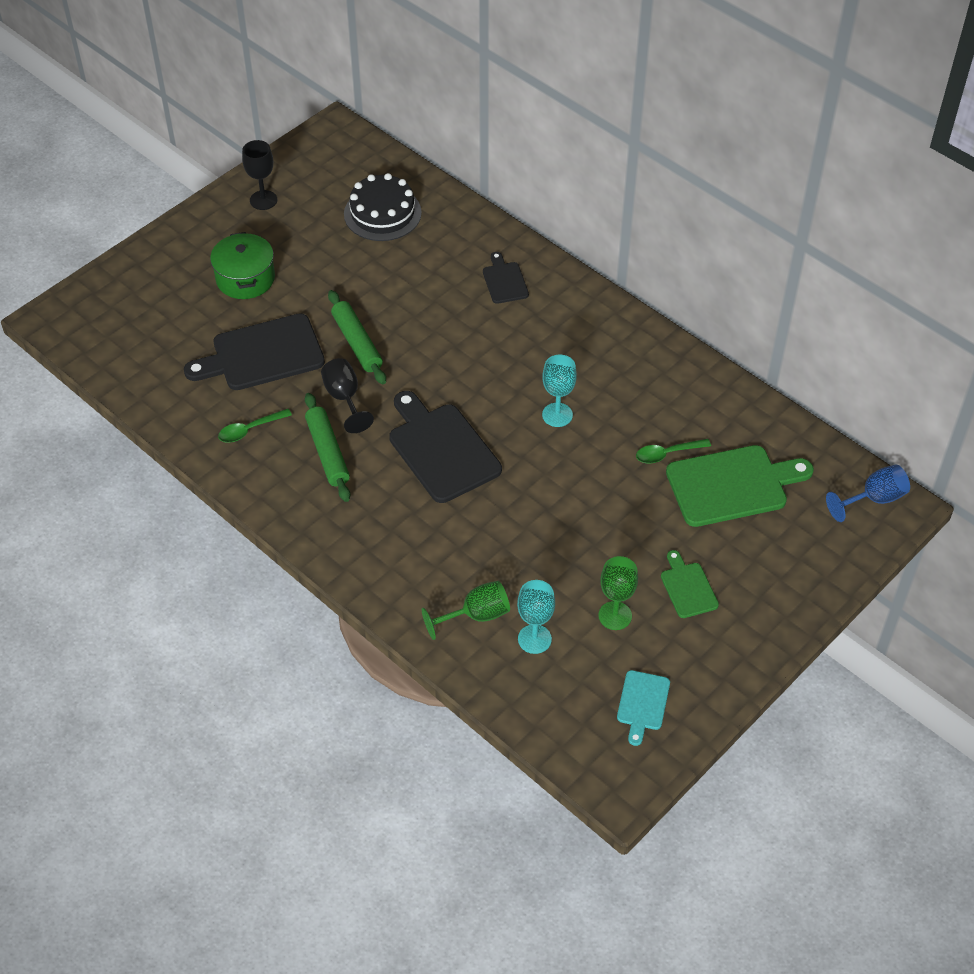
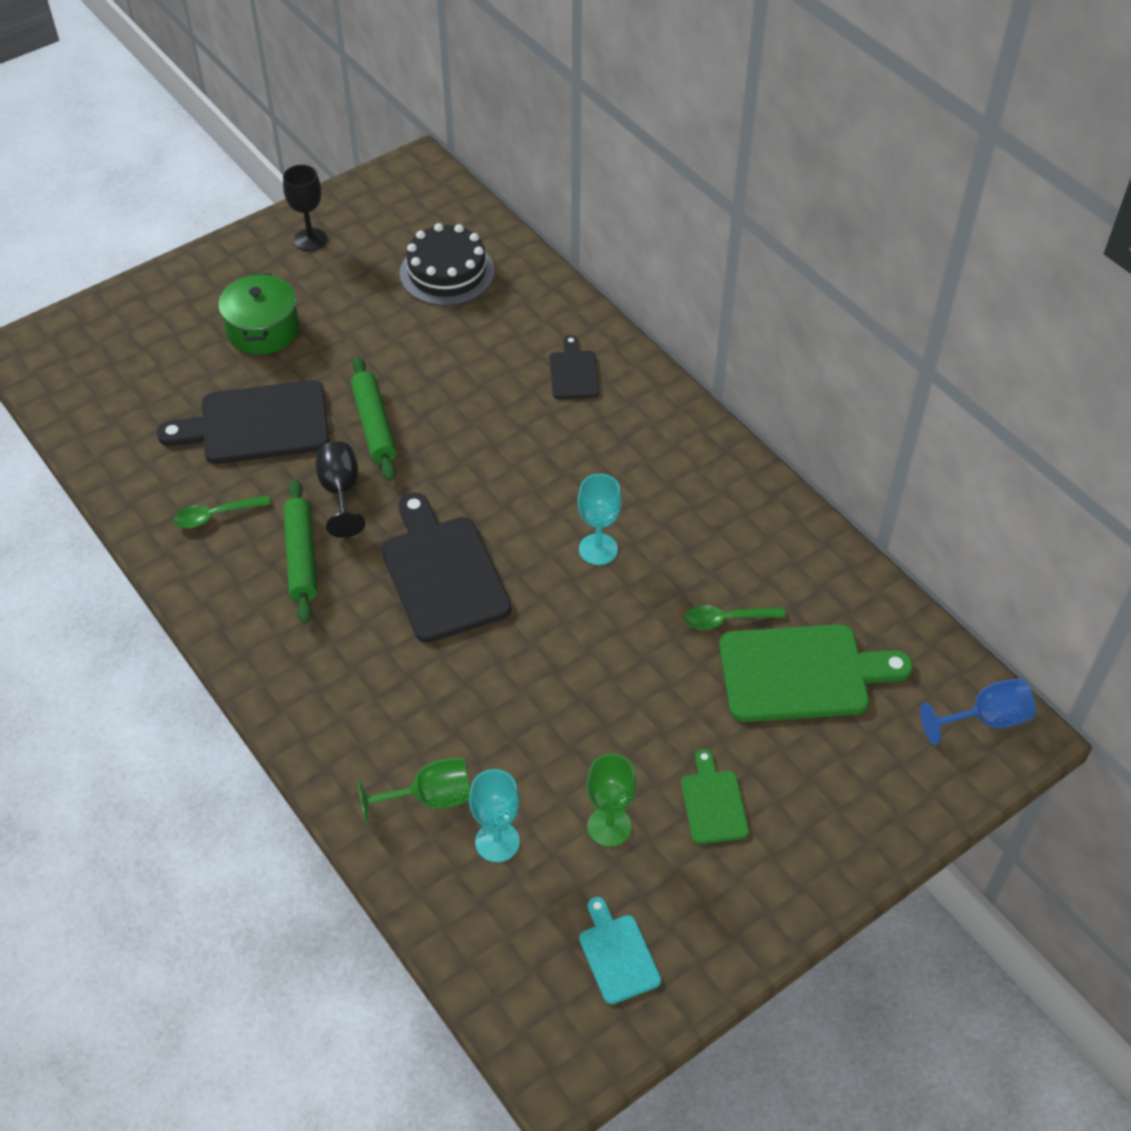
camera: 10 degrees right, 0 degrees up
(642, 703) = (617, 955): turquoise cutting board -> turquoise cutting board turned 135 degrees clockwise

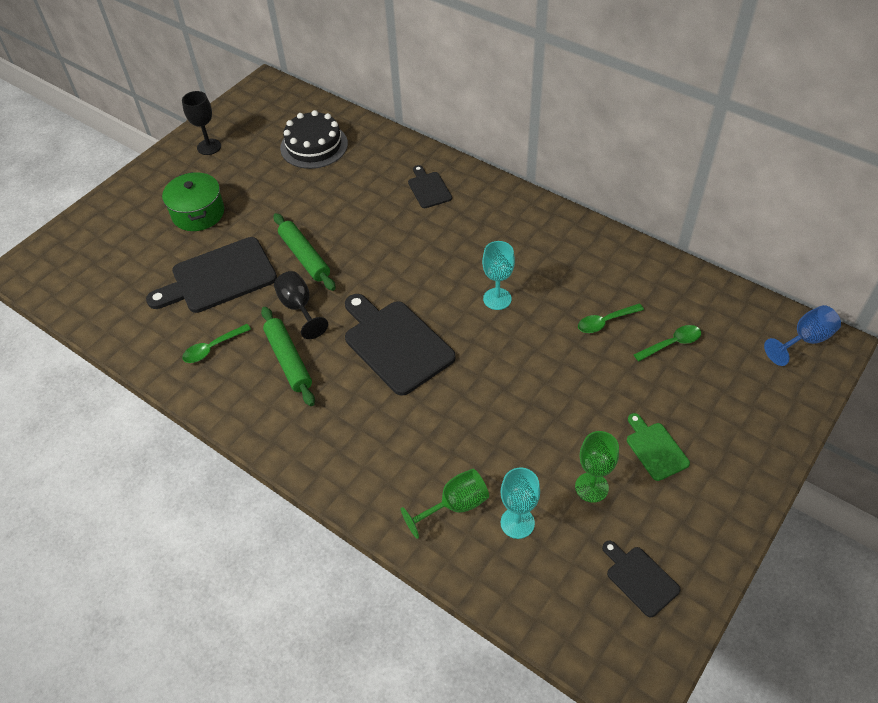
camera: 15 degrees left, 0 degrees up
(617, 955) = (640, 578): turquoise cutting board -> black cutting board
(802, 673) = (672, 343): green cutting board -> green spoon

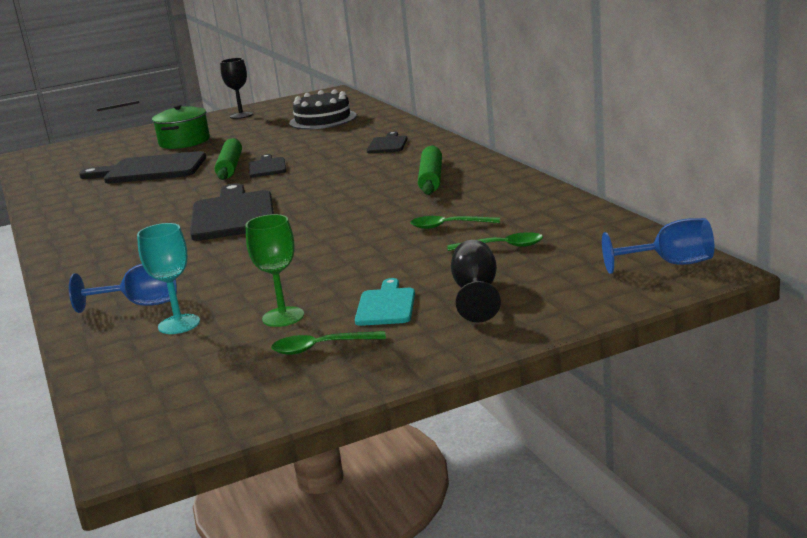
camera: 30 degrees right, 30 degrees down
(212, 348) = (90, 200): green spoon -> green spoon (320, 348)
(289, 360) = (135, 212): green rolling pin -> green rolling pin (431, 178)
(299, 308) = (185, 189): black goblet -> black goblet (476, 293)
(455, 505) = (141, 304): green goblet -> blue goblet
(497, 299) = (361, 202): turquoise goblet -> none
(640, 578) = (242, 382): black cutting board -> black cutting board (267, 167)
(655, 449) = (386, 305): green cutting board -> turquoise cutting board

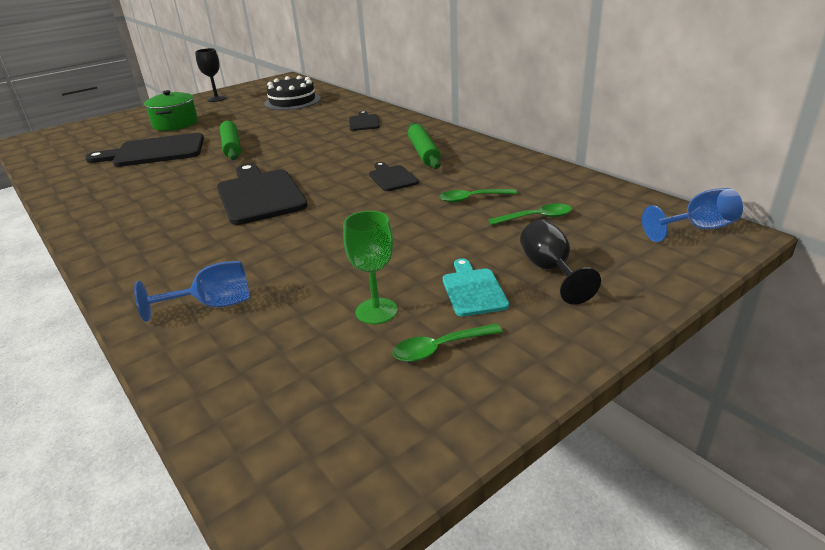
camera: 15 degrees left, 10 degrees up
(179, 324) = (268, 328): turquoise goblet -> none
(267, 167) = (267, 146): black cutting board -> black cutting board (392, 177)

